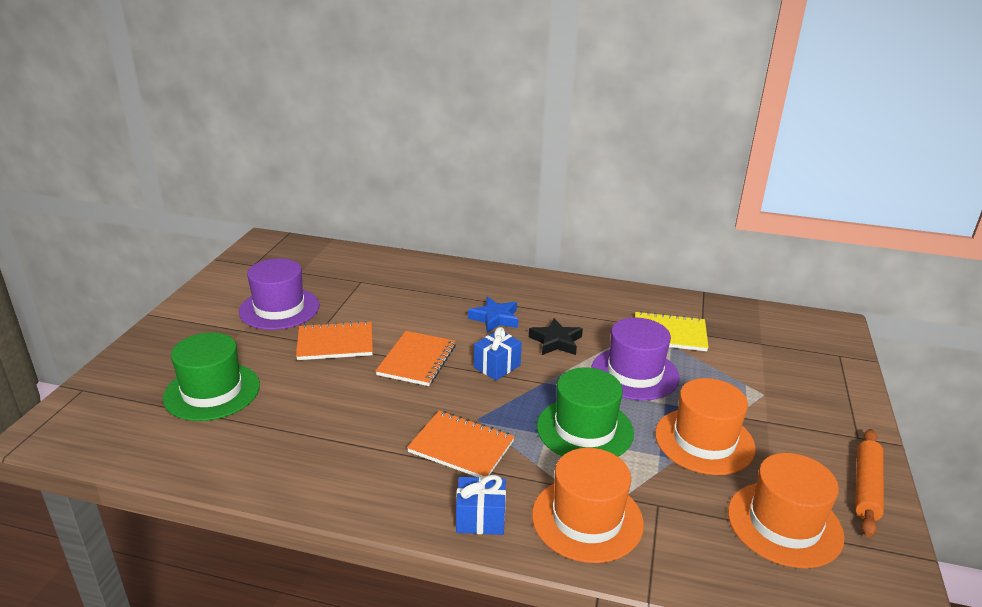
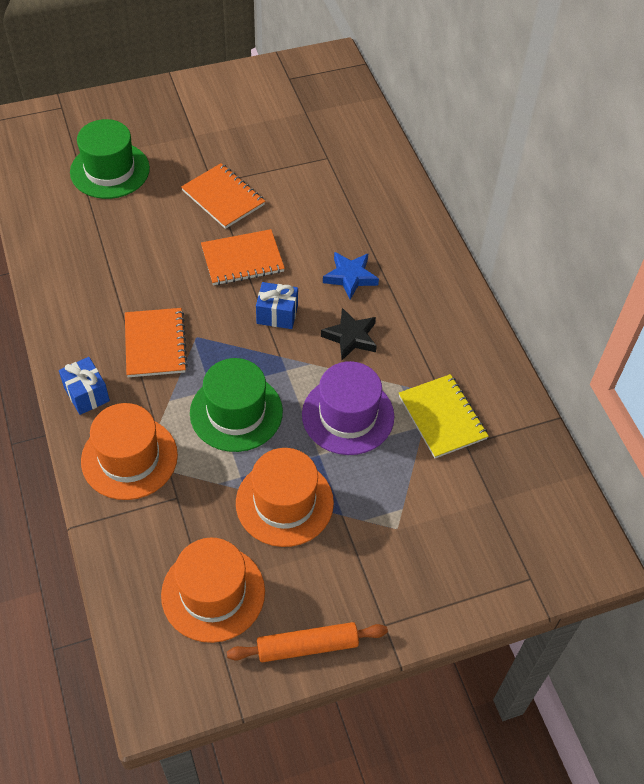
camera: 55 degrees right, 25 degrees up
(279, 308) = (241, 136): purple hat -> none

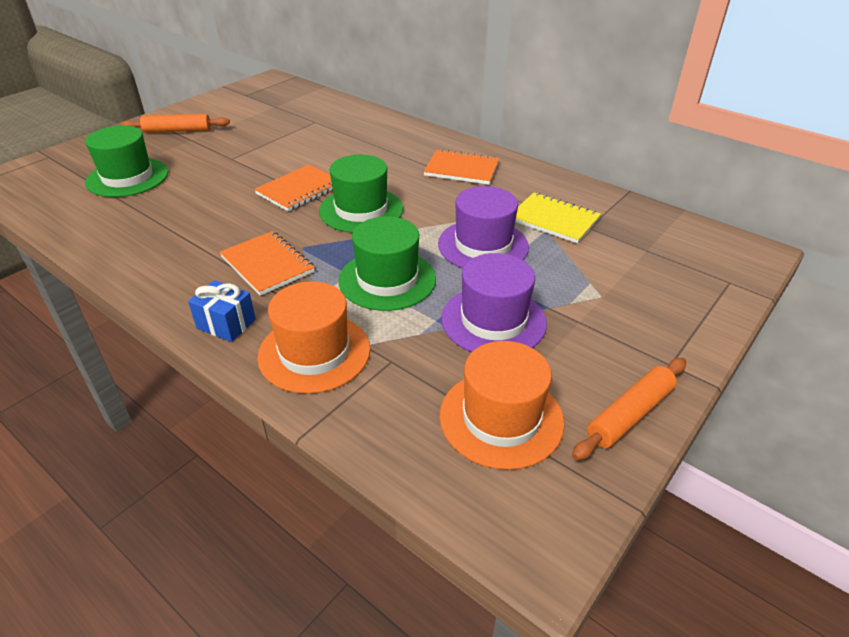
camera: 30 degrees left, 15 degrees down
(189, 115) = (177, 131): none -> orange rolling pin
(223, 197) = (249, 163): orange notebook -> orange notebook (462, 169)
(277, 314) = (361, 210): blue gift -> green hat
(284, 502) = (493, 320): orange hat -> purple hat
(350, 277) = (398, 172): blue star -> none
(350, 337) = (434, 202): black star -> none

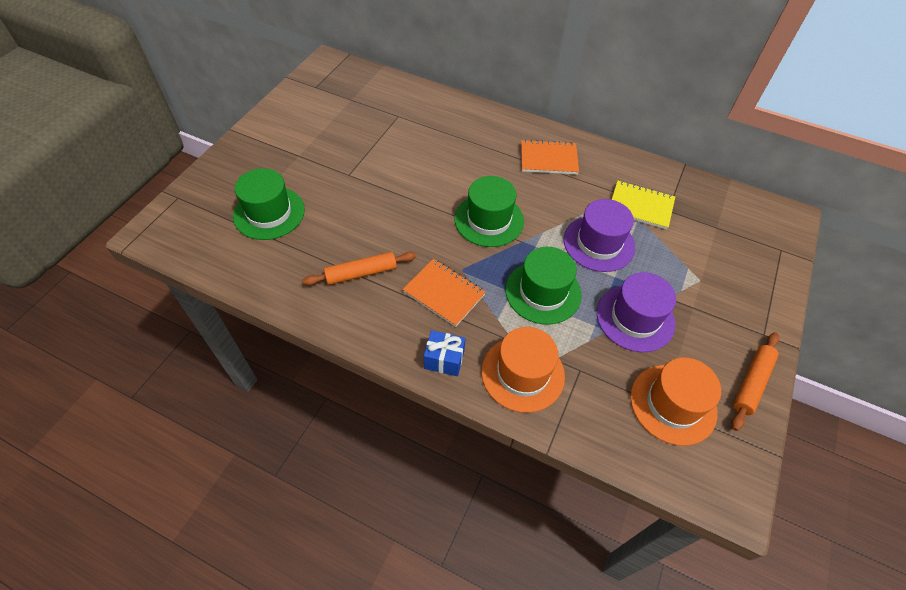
camera: 15 degrees left, 15 degrees up
(177, 131) = (279, 145): orange rolling pin -> orange rolling pin (361, 273)
(299, 190) = (427, 204): orange notebook -> none

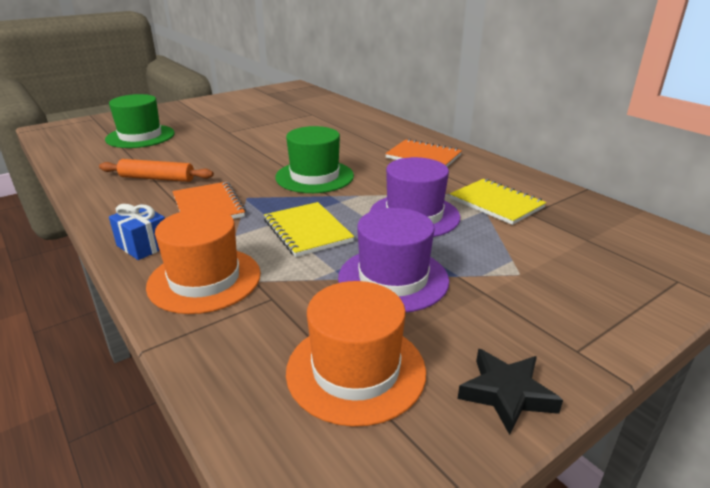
camera: 30 degrees right, 25 degrees down
(543, 292) = (307, 231): green hat -> yellow notebook
(751, 383) = (506, 394): orange rolling pin -> black star

